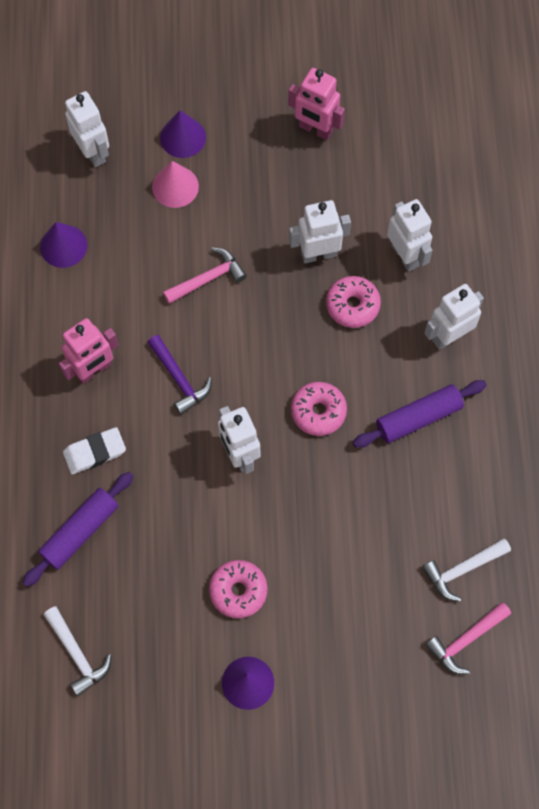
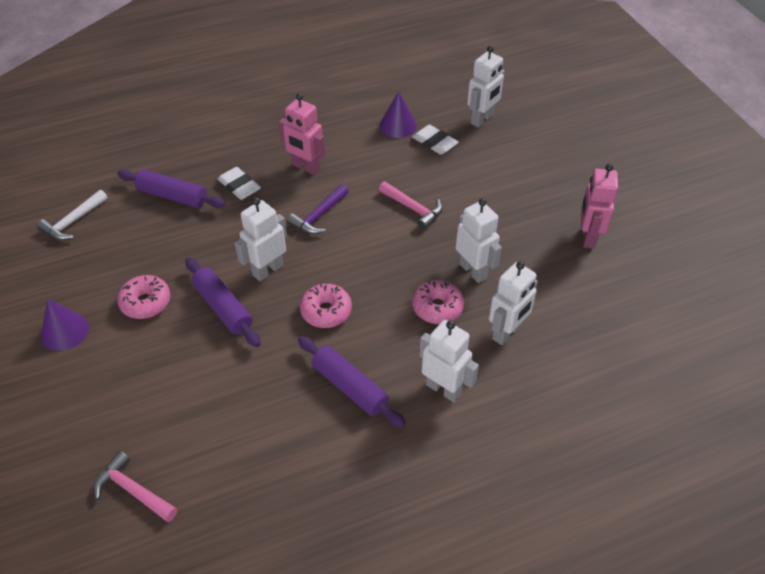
camera: 70 degrees right, 20 degrees down
(111, 217) = (434, 143): none -> white eraser
(175, 186) = (481, 169): pink cone -> none
(183, 137) = (526, 161): purple cone -> none
(276, 512) = (223, 308): none -> purple rolling pin
(462, 570) = (206, 467): white hammer -> none

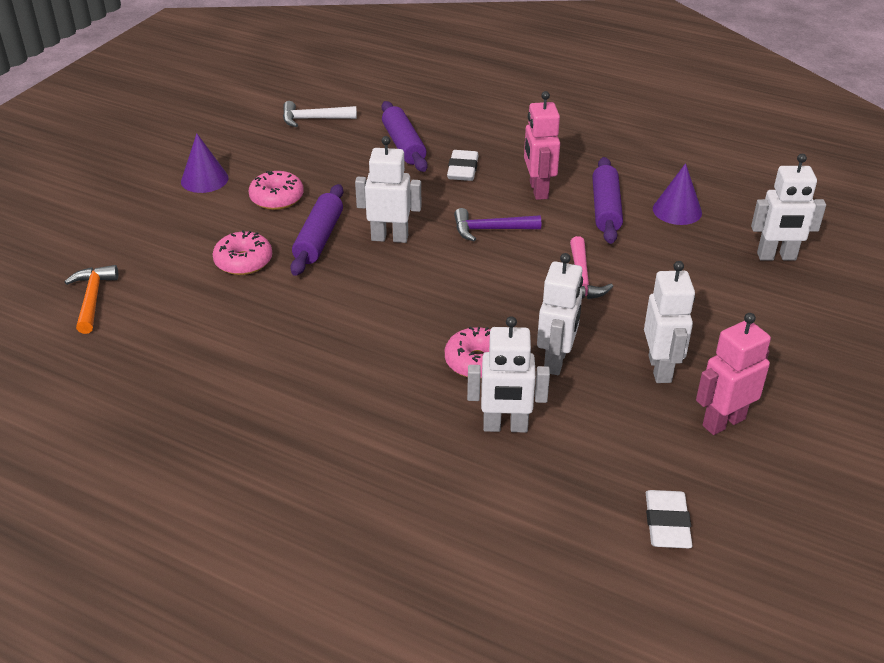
camera: 50 degrees right, 10 degrees down
(133, 490) = (92, 298): pink hammer -> orange hammer
(326, 311) = (385, 296): pink donut -> pink donut (243, 261)
(349, 387) = (316, 357): purple rolling pin -> purple rolling pin (605, 209)
(434, 143) = (691, 245): white eraser -> white eraser (667, 523)
(443, 389) = (382, 418): white robot -> white robot (660, 369)

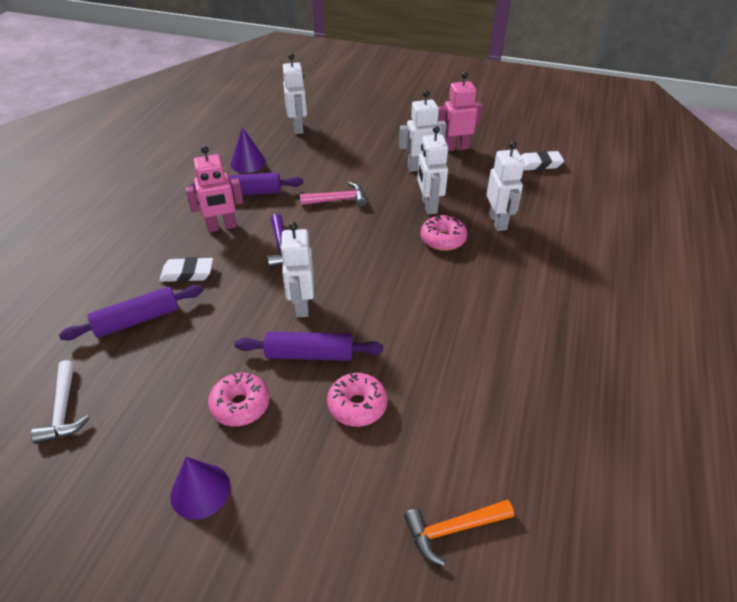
camera: 100 degrees left, 5 degrees up
(556, 361) = (428, 206): white robot -> white robot turned 105 degrees counterclockwise
(723, 422) = (456, 147): pink robot -> pink robot turned 120 degrees clockwise

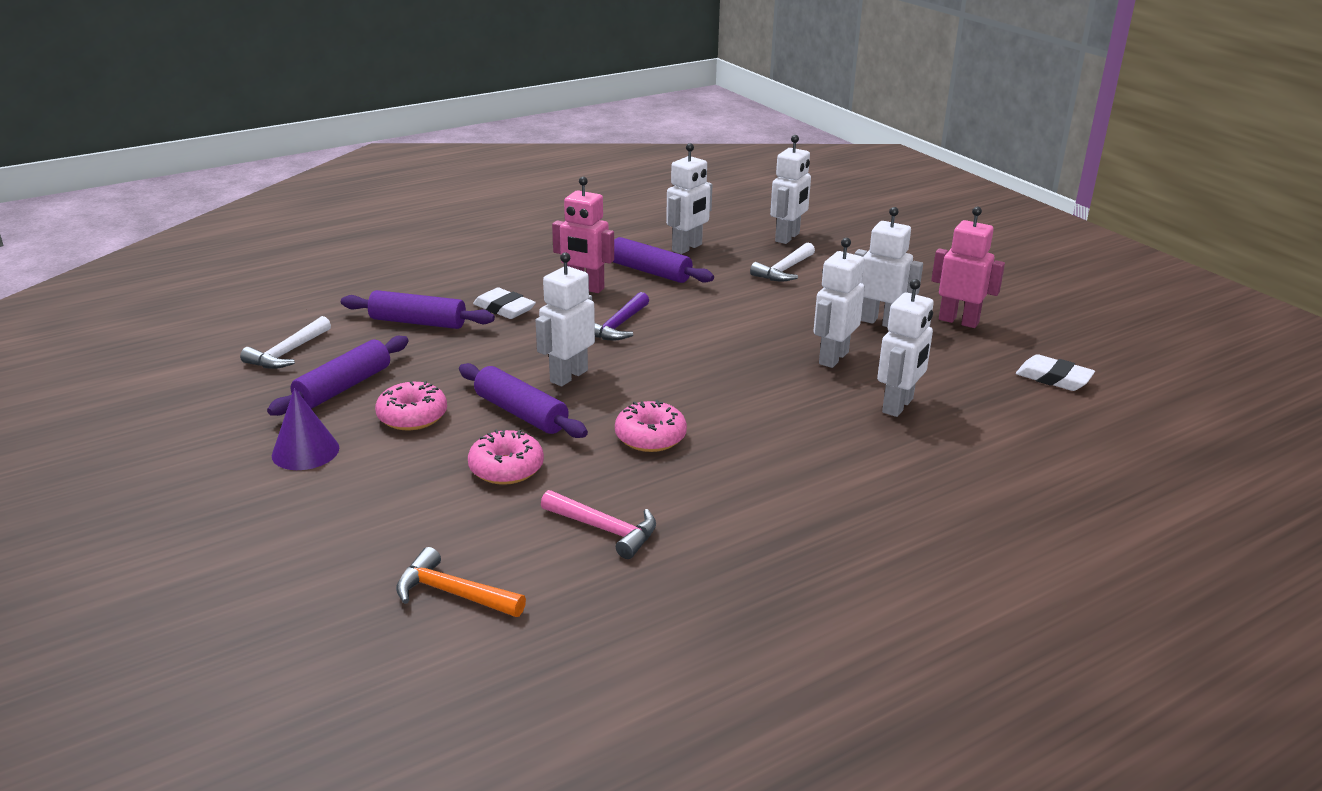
camera: 40 degrees right, 15 degrees down
(154, 413) = (343, 387): none -> purple rolling pin
(248, 163) = (687, 248): purple cone -> white robot
(326, 154) = (784, 270): none -> white hammer
(338, 200) = (735, 312): pink hammer -> pink hammer (605, 529)
(443, 239) = (802, 391): pink donut -> pink donut (650, 437)

